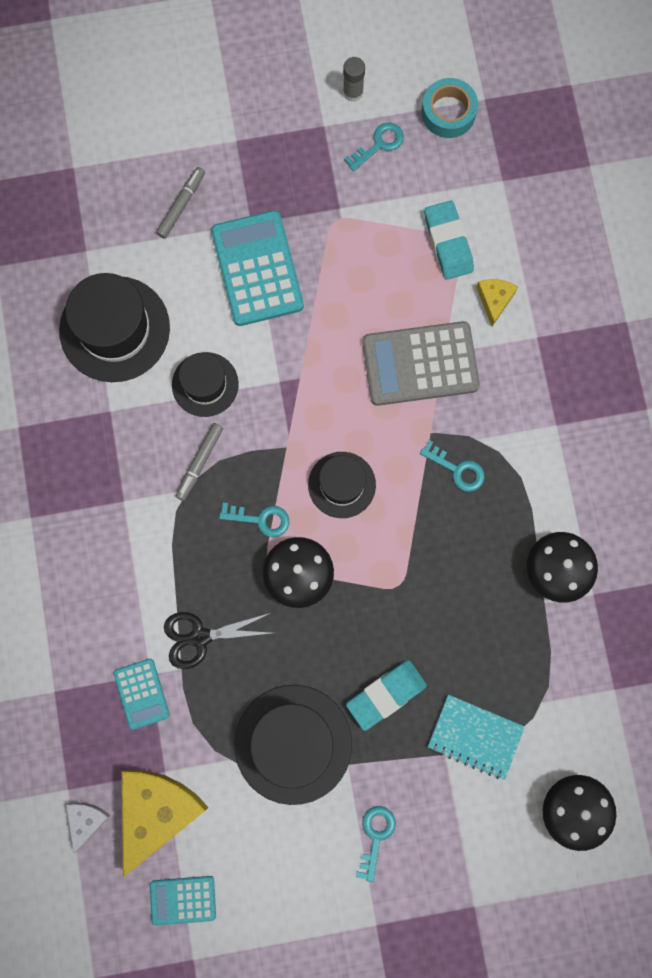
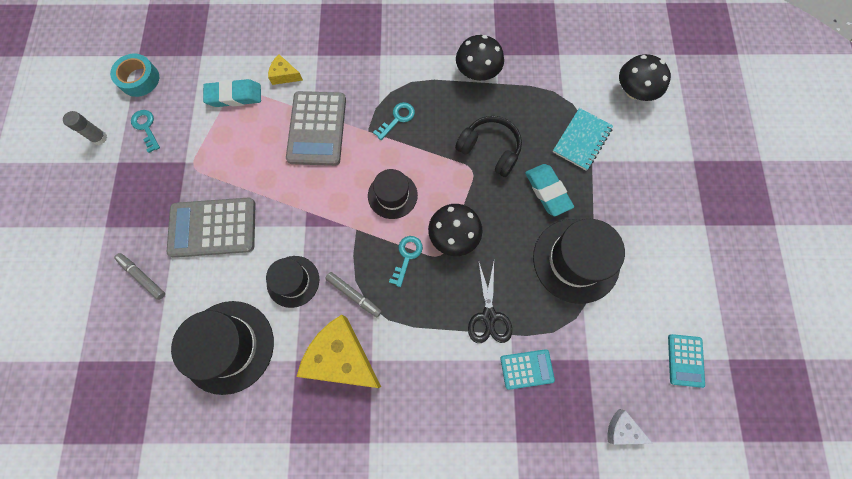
camera: 80 degrees left, 5 degrees down
(157, 812) = (618, 370): yellow cheese -> yellow cheese (341, 357)
(257, 269) = (213, 228): turquoise calculator -> grey calculator
(375, 836) = (645, 215): turquoise key -> none
(434, 606) = (490, 150): none -> black headphones

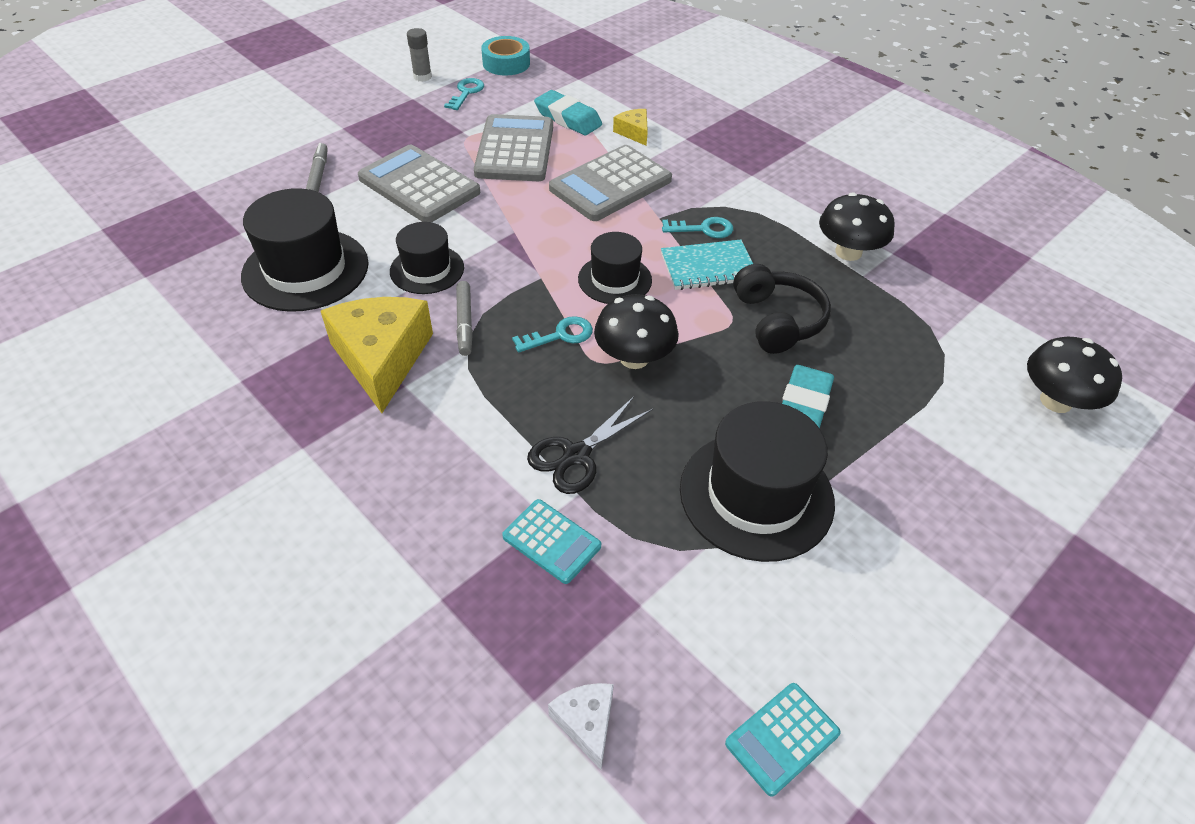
camera: 45 degrees right, 25 degrees down
(234, 149) = (515, 150): none -> grey calculator
(582, 140) = (914, 393): turquoise notebook -> turquoise notebook (708, 267)

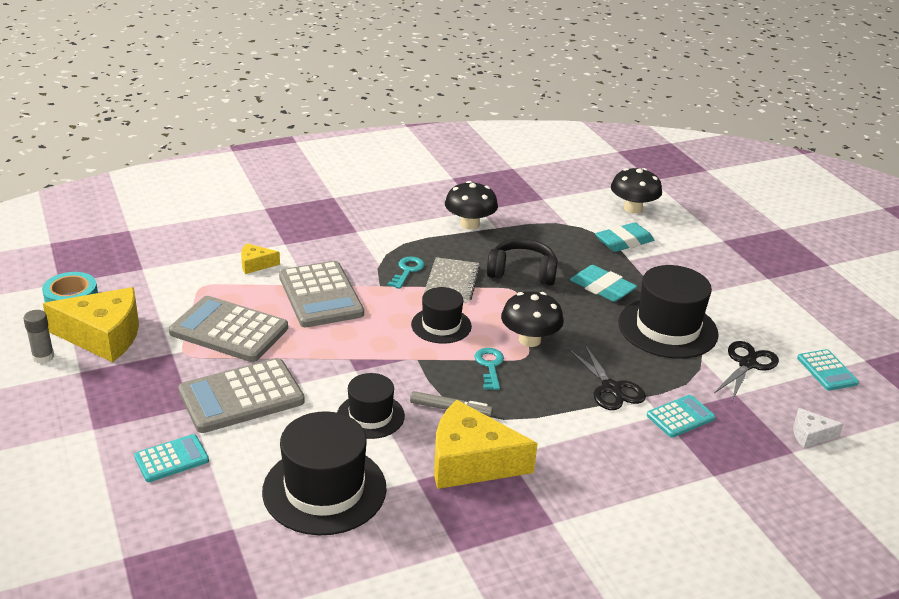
camera: 70 degrees left, 15 degrees down
(318, 175) = (171, 459): grey marker -> turquoise calculator
(466, 93) = (103, 336): turquoise key -> yellow cheese
(568, 118) = (204, 291): turquoise eraser -> turquoise eraser (624, 242)
(708, 267) = (452, 282): turquoise notebook -> grey notebook
(727, 611) = (747, 364): none -> black scissors

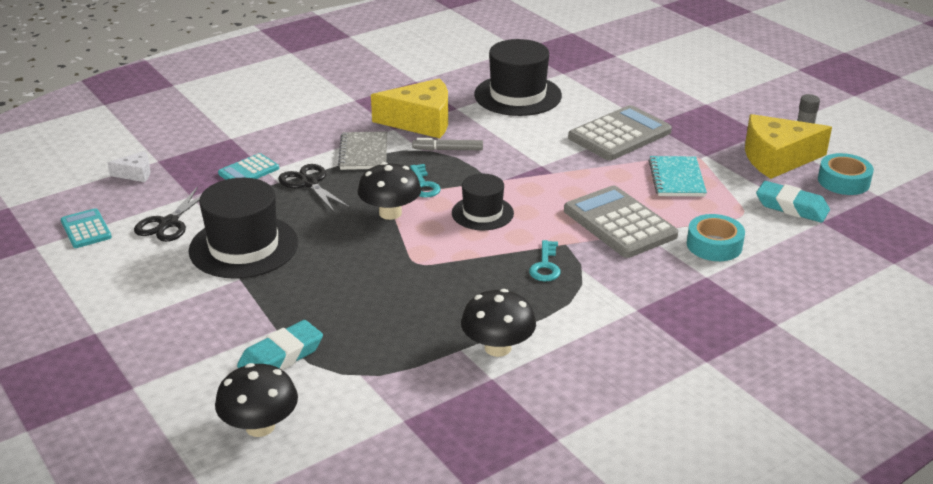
camera: 170 degrees right, 0 degrees up
(171, 459) = (634, 96): turquoise calculator -> none
(229, 330) = (676, 178): grey calculator -> turquoise notebook
(255, 264) = (714, 245): yellow cheese -> turquoise tape
(370, 416) = (510, 137): black hat -> none
(452, 282) = (489, 261): grey notebook -> grey notebook (363, 153)
(522, 272) = (412, 286): black headphones -> none
(602, 288) = (314, 282): turquoise eraser -> turquoise eraser (791, 207)

